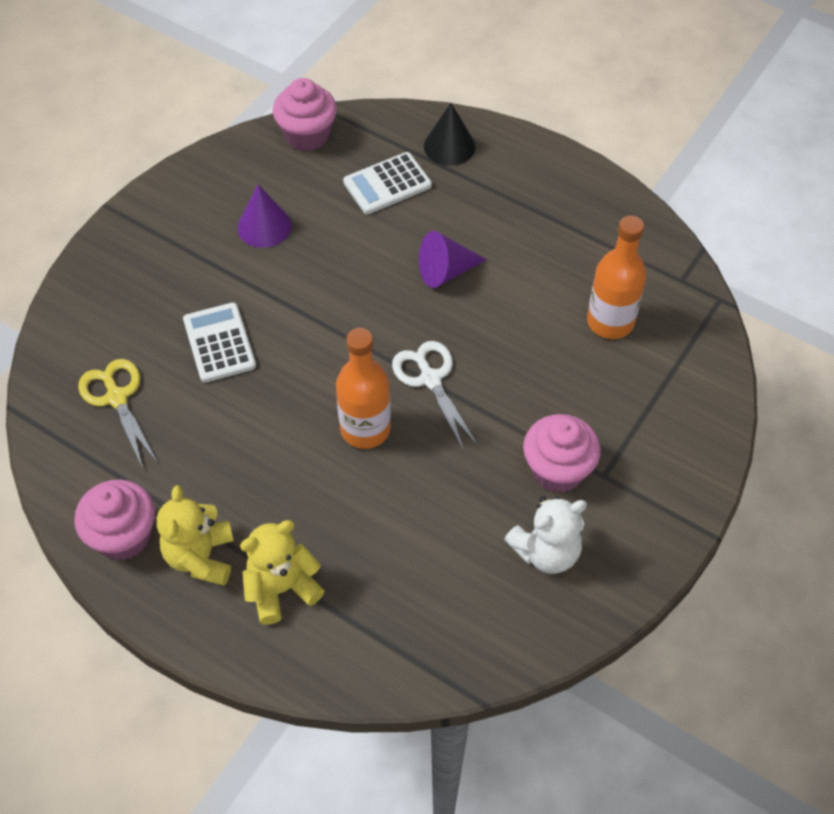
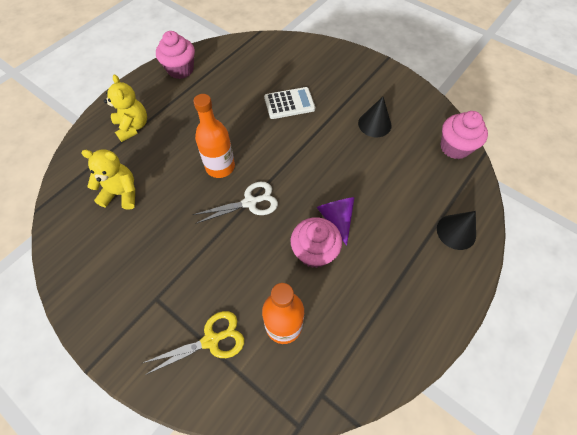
camera: 95 degrees right, 5 degrees up
(117, 397) = (260, 65): yellow scissors -> yellow scissors (211, 340)
(201, 557) = (160, 96): yellow teddy bear -> yellow teddy bear (122, 193)
(264, 226) = (374, 124): purple cone -> black cone
(387, 184) = (414, 190): white calculator -> none
(546, 552) = (112, 254): white teddy bear -> none
(557, 470) = (167, 269): pink cupcake -> pink cupcake (314, 252)

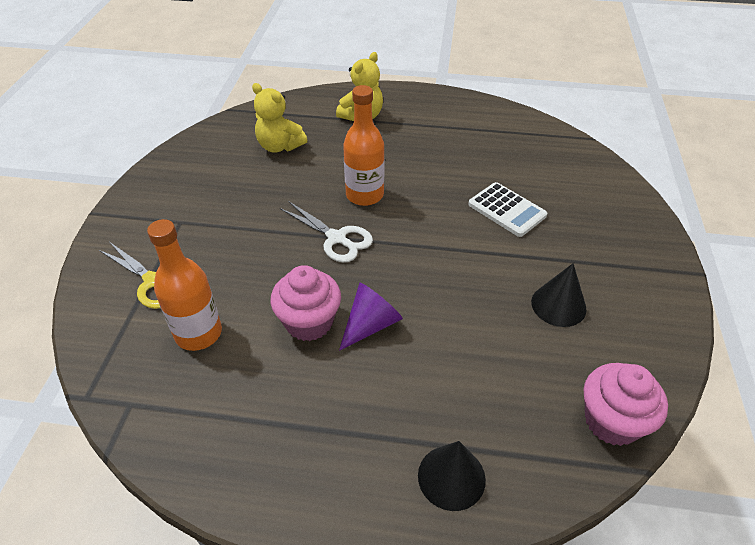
camera: 60 degrees right, 15 degrees down
(122, 193) = (279, 146): yellow teddy bear -> yellow teddy bear turned 150 degrees clockwise
(180, 70) = (465, 110): pink cupcake -> none

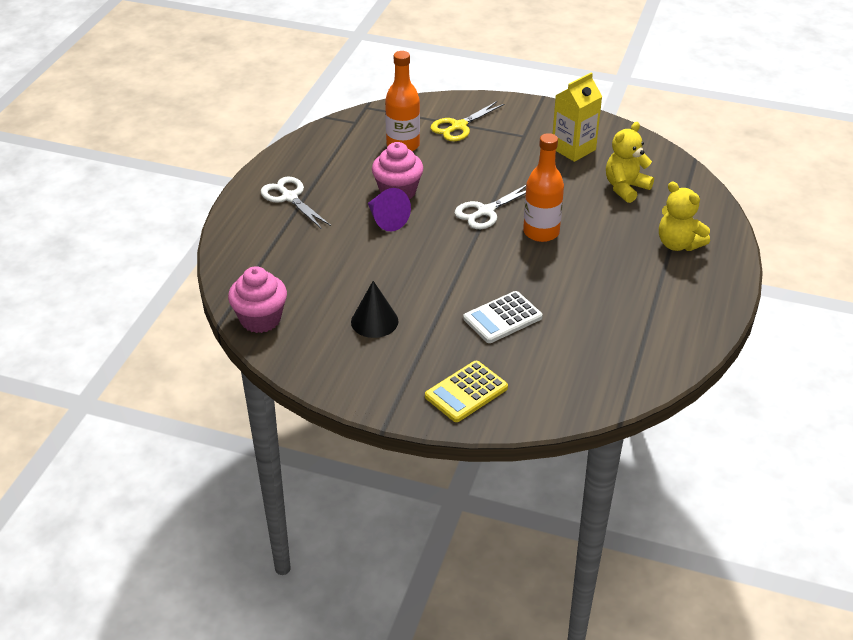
camera: 100 degrees right, 5 degrees down
(210, 182) = (573, 149): none -> yellow carton
(340, 451) = (289, 197): none -> white scissors
(451, 477) = (253, 238): black cone -> none
(619, 223) = (466, 392): none -> yellow calculator

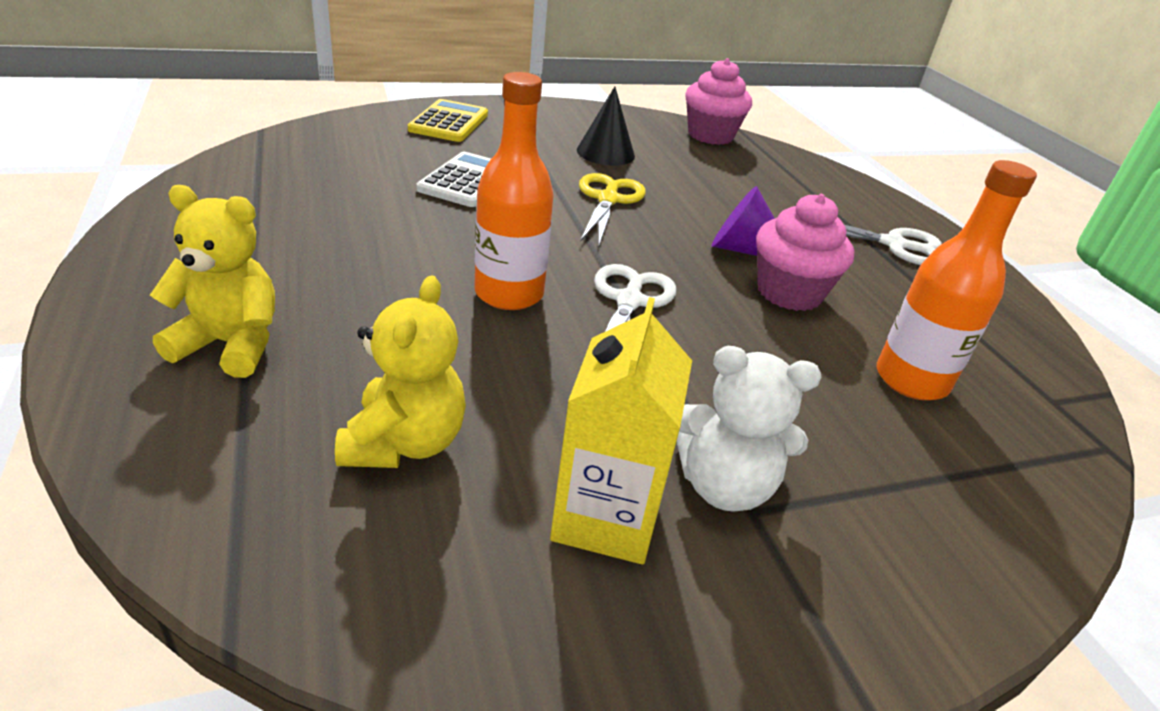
camera: 140 degrees right, 5 degrees down
(458, 126) = (900, 474): yellow scissors -> yellow scissors (608, 199)
(525, 143) = (724, 486): none -> white teddy bear

